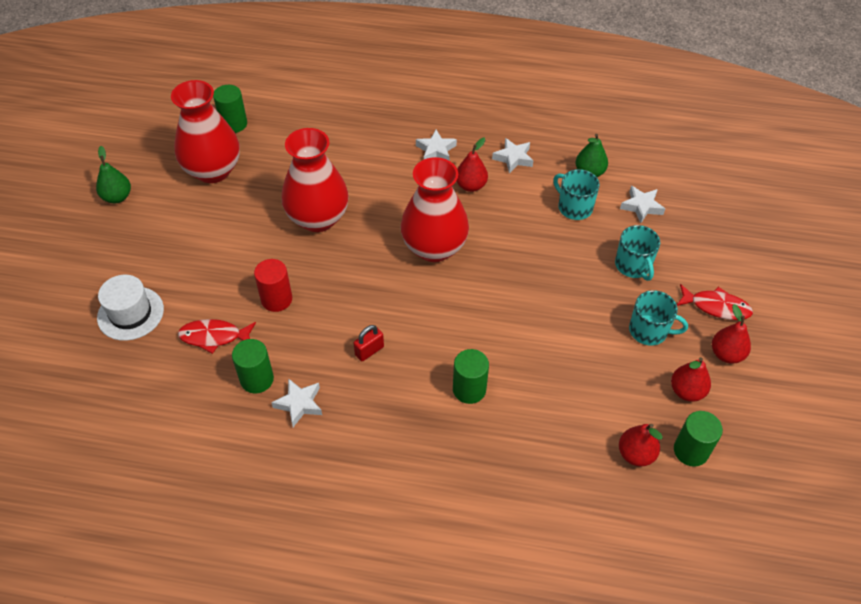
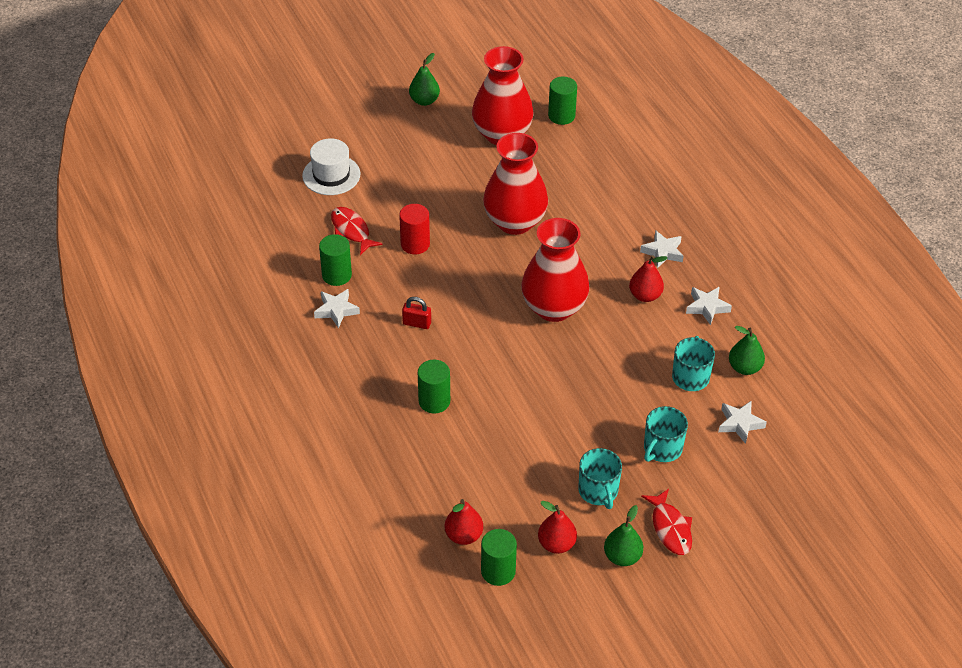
camera: 55 degrees right, 5 degrees down
(726, 354) = (622, 557): red pear -> green pear

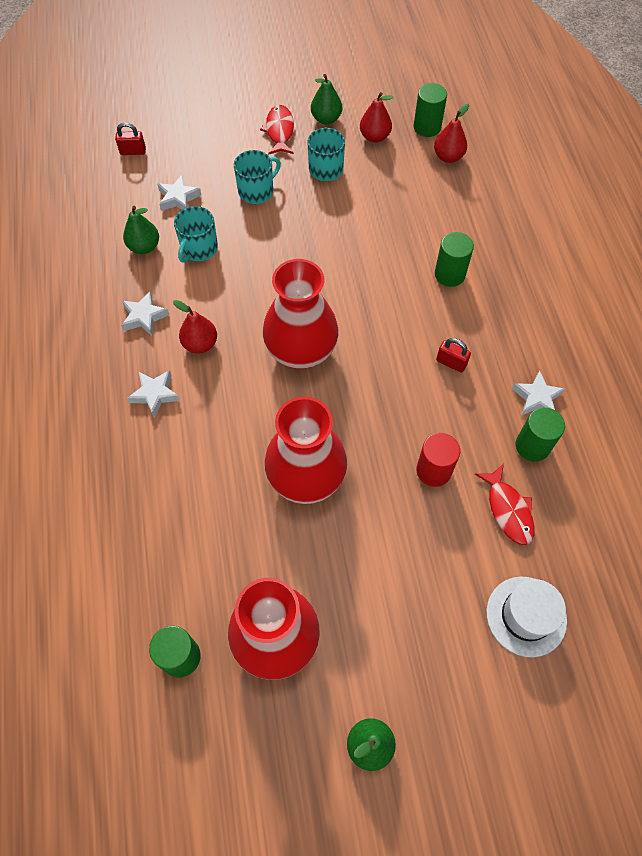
camera: 165 degrees left, 15 degrees up
(820, 466) = (133, 151): none -> red padlock

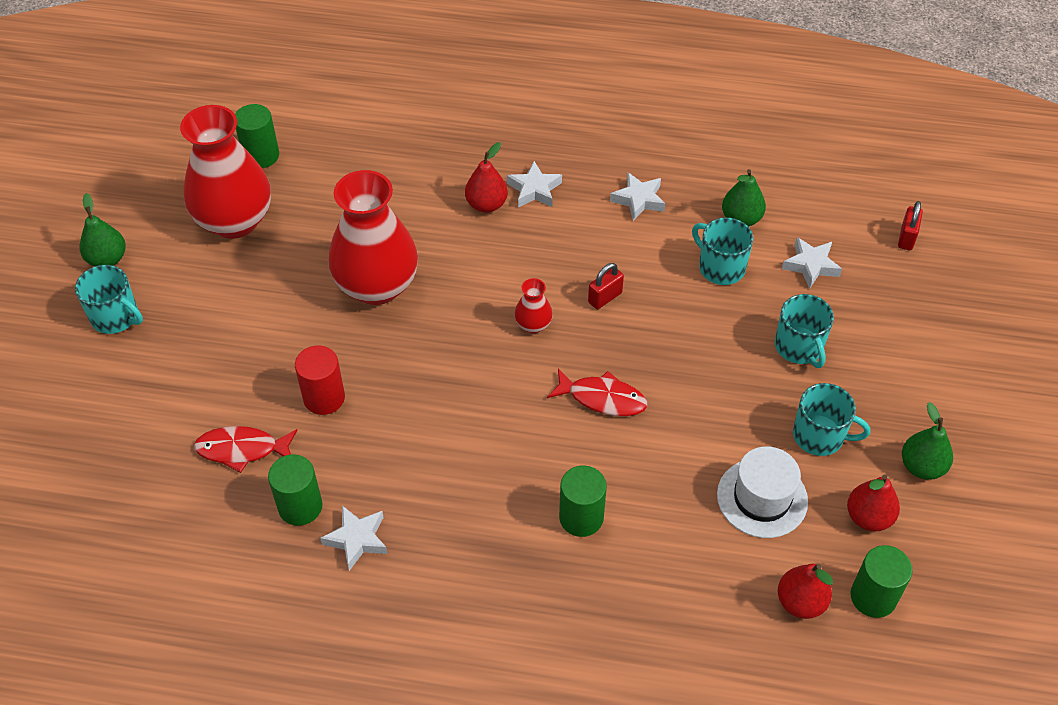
camera: 110 degrees right, 10 degrees down
(200, 344) = (581, 239): red pear -> red pear (486, 204)
(279, 131) = (909, 402): red fish -> red fish (602, 398)
(301, 350) = (533, 325): red vase -> red vase, size x0.42
(432, 694) = (116, 317): none -> turquoise mug
(451, 363) = (448, 467): red padlock -> red padlock (605, 297)
(526, 616) = (130, 419): white hat -> white hat (762, 498)

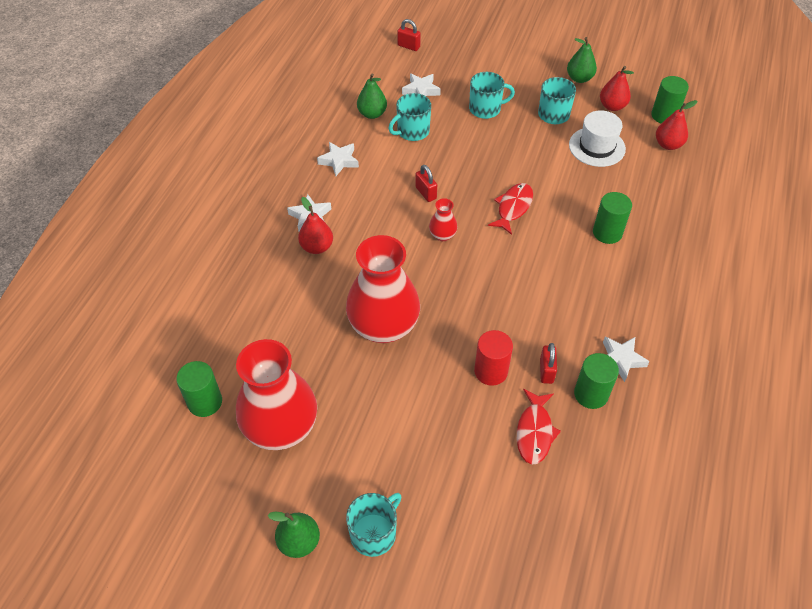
camera: 80 degrees left, 0 degrees up
(330, 456) = (546, 371): none -> red padlock

